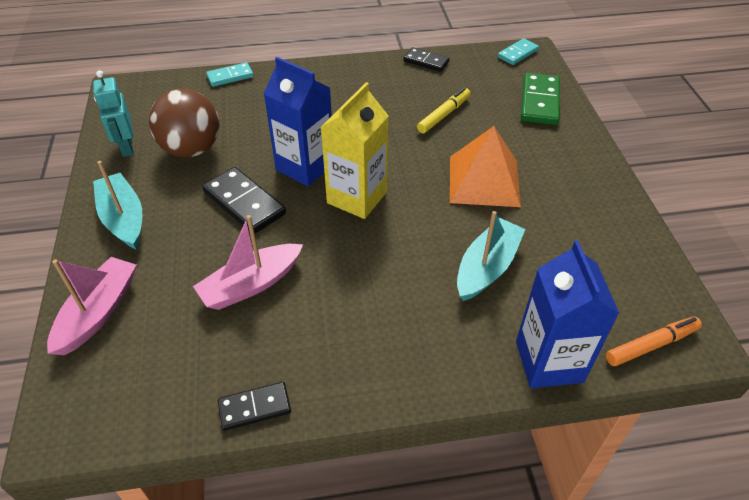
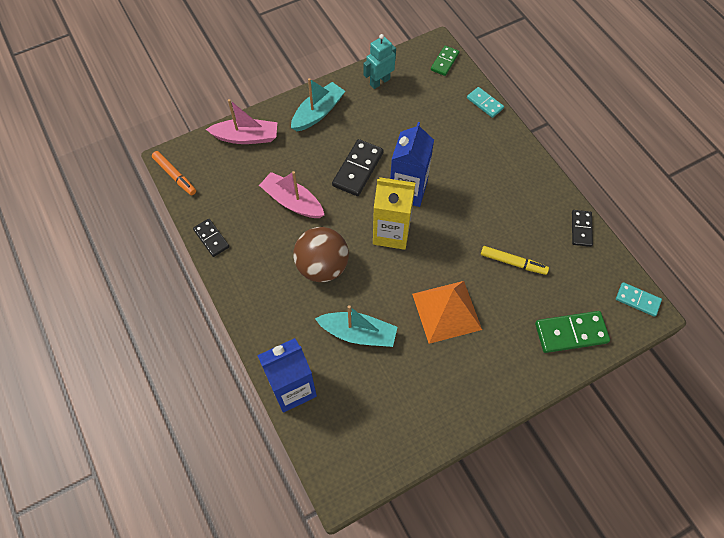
camera: 70 degrees right, 15 degrees up
(147, 88) = (444, 62): none -> green domino
(192, 149) = (394, 117): brown ball -> brown ball (322, 266)
(651, 345) = (328, 453): orange marker -> orange marker (175, 176)

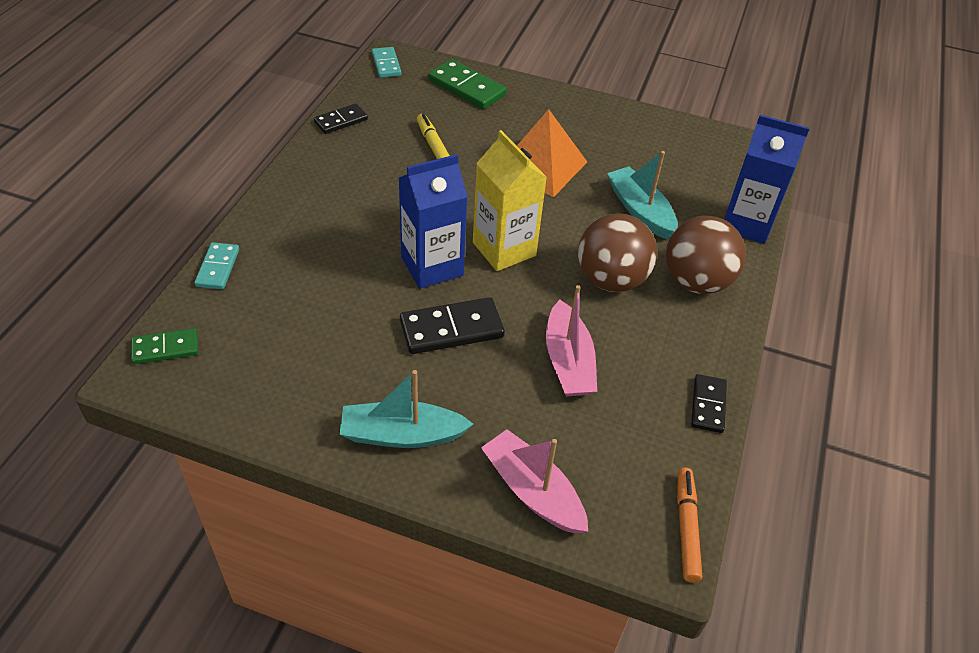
camera: 135 degrees left, 15 degrees down
(280, 309) = (696, 281): none -> brown ball
(379, 82) = (273, 400): turquoise robot -> none

